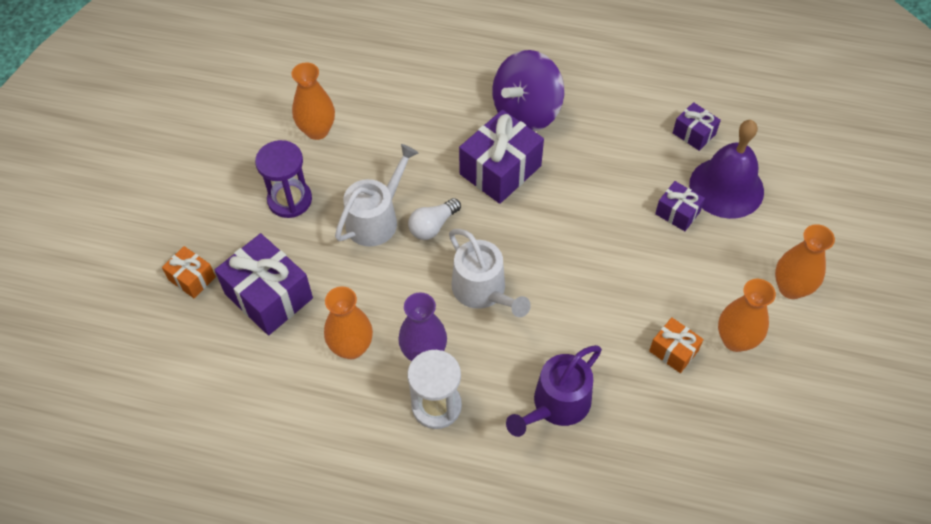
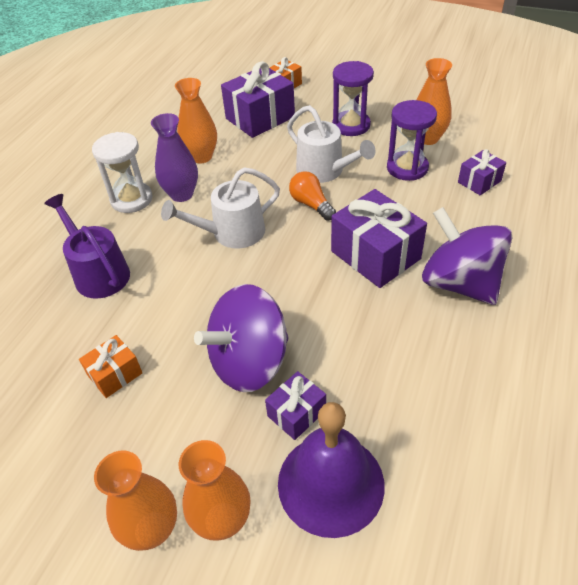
camera: 100 degrees right, 10 degrees down
(369, 148) = (407, 168): none -> purple hourglass
(433, 226) = (311, 204): white light bulb -> orange light bulb
(638, 251) = (249, 362): none -> purple spinning top
(694, 133) = (430, 461): purple gift -> purple gift (479, 182)
(735, 340) = (104, 440): orange vase -> orange vase (222, 520)

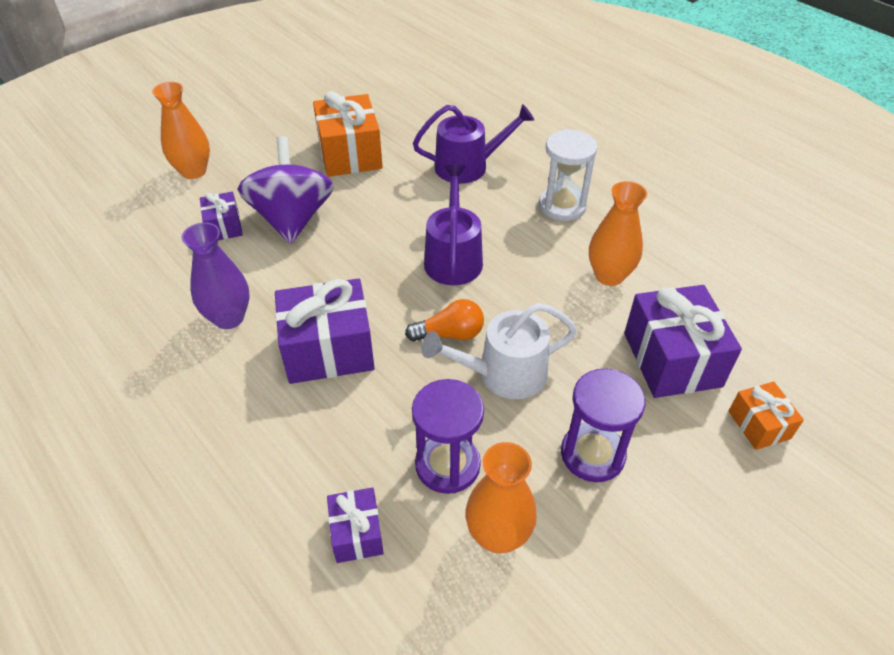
camera: 115 degrees right, 0 degrees up
(115, 374) = (350, 154): orange gift -> orange gift, size x1.87
(152, 529) = (220, 145): orange vase -> none
(181, 194) = (545, 241): purple vase -> purple vase (229, 318)
(232, 233) = (453, 258): white watering can -> purple watering can
(330, 483) = (159, 222): purple bell -> none
(459, 283) = (230, 396): purple spinning top -> none

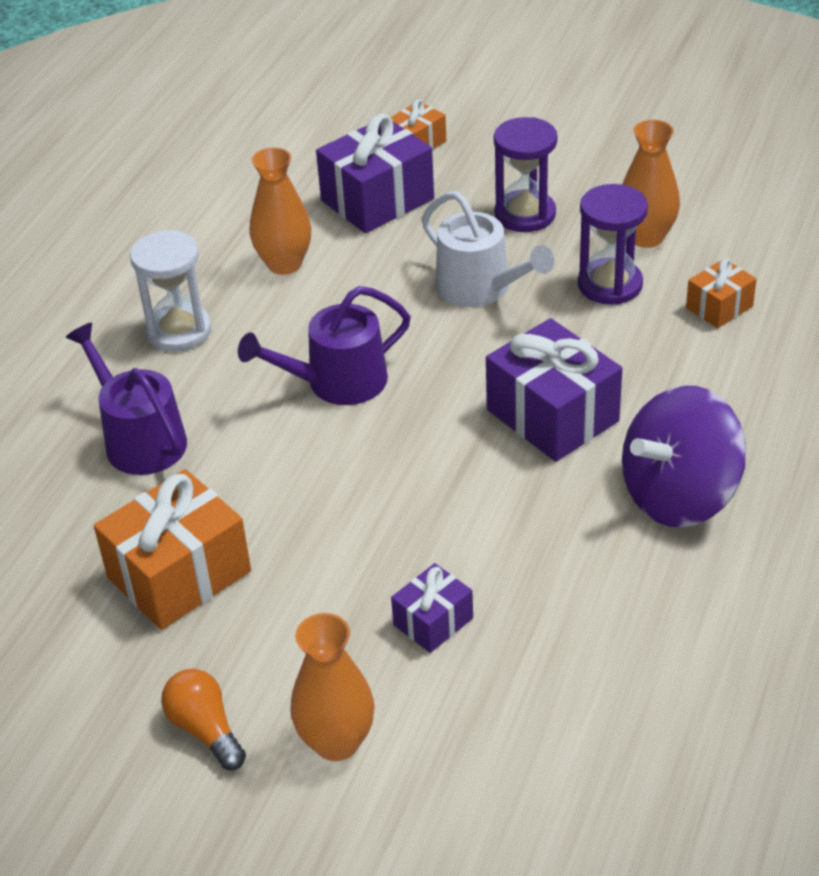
camera: 115 degrees left, 5 degrees down
(229, 318) = (578, 519): purple vase -> none
(292, 219) = (367, 559): purple spinning top -> purple spinning top (679, 496)
(356, 533) = (719, 307): purple gift -> orange gift
(450, 334) = (458, 340): orange light bulb -> orange light bulb (205, 729)

